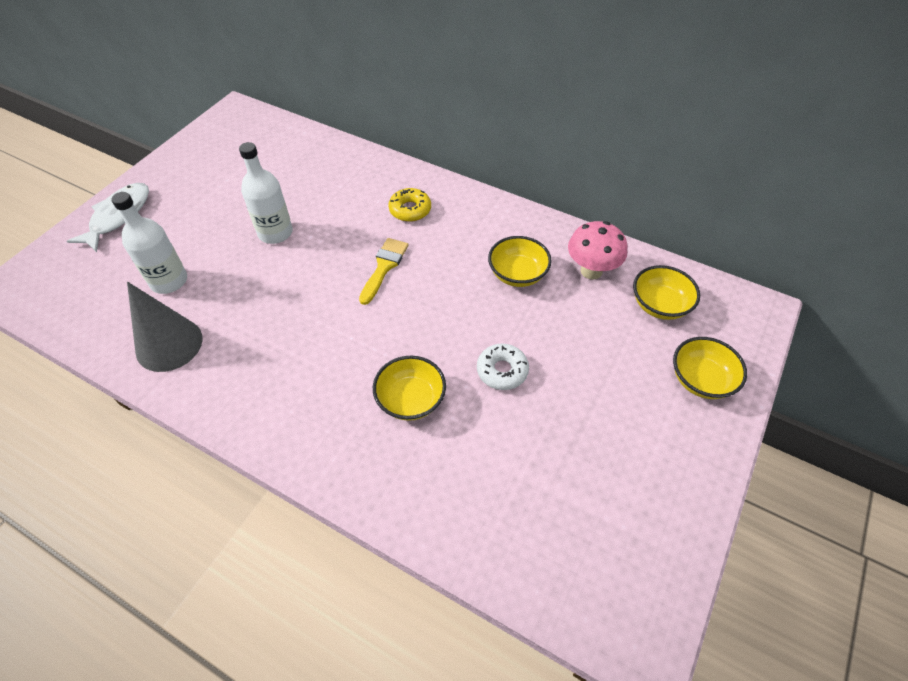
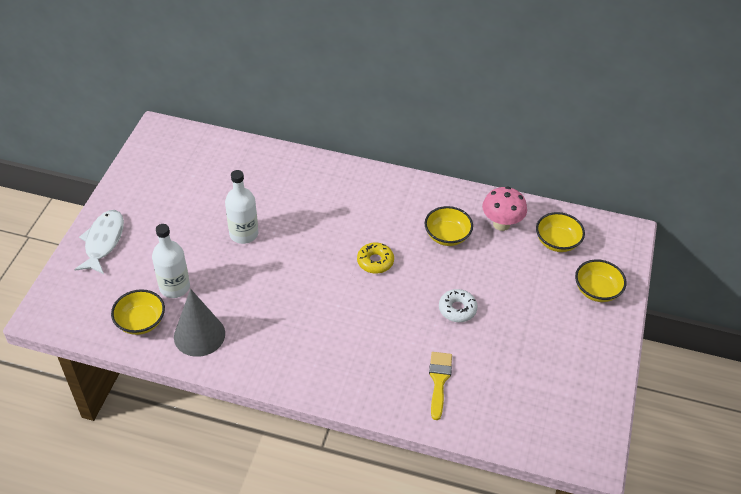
camera: 15 degrees left, 5 degrees down
(384, 267) = (343, 247): yellow brush -> yellow brush (439, 380)
(410, 210) = (346, 197): yellow donut -> yellow donut (375, 261)
(411, 399) = (398, 341): yellow bowl -> yellow bowl (141, 322)

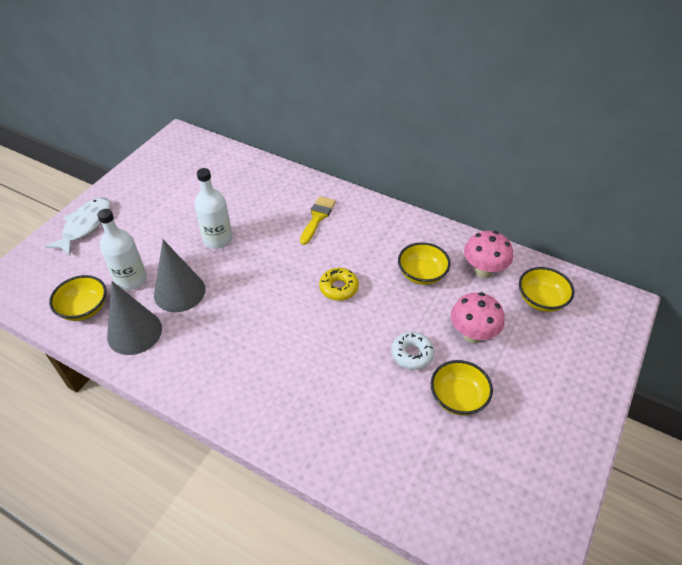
camera: 15 degrees right, 0 degrees up
(226, 290) = (179, 292): none -> grey cone
(439, 380) = (369, 433): yellow brush -> yellow brush (317, 217)
(505, 283) = (472, 335): none -> pink mushroom
(597, 290) = (576, 361): yellow bowl -> yellow bowl (458, 397)

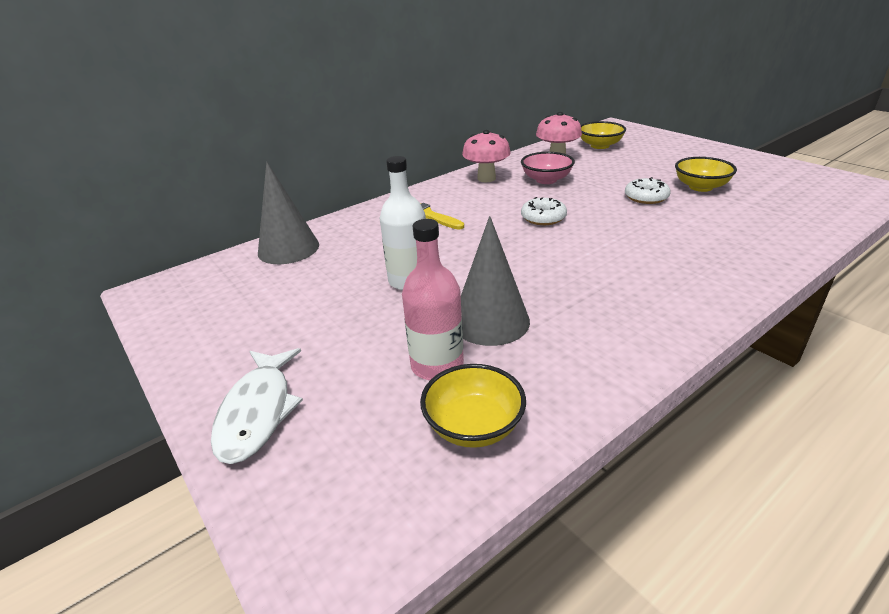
camera: 65 degrees left, 15 degrees down
(85, 225) = (258, 412): white fish -> white fish turned 135 degrees counterclockwise
(131, 280) = (437, 365): white bottle -> pink bottle
(134, 332) = (553, 371): grey cone -> grey cone (288, 249)
(339, 288) = (543, 218): yellow donut -> white donut
(422, 274) = (546, 180): yellow bowl -> pink bowl
(472, 335) = (630, 172): pink mushroom -> pink mushroom (486, 178)

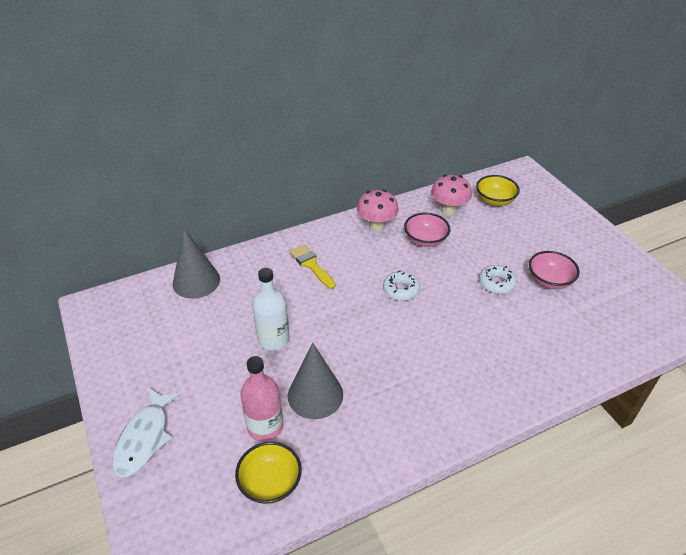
camera: 10 degrees right, 10 degrees up
(700, 187) = (549, 280): yellow bowl -> pink bowl

